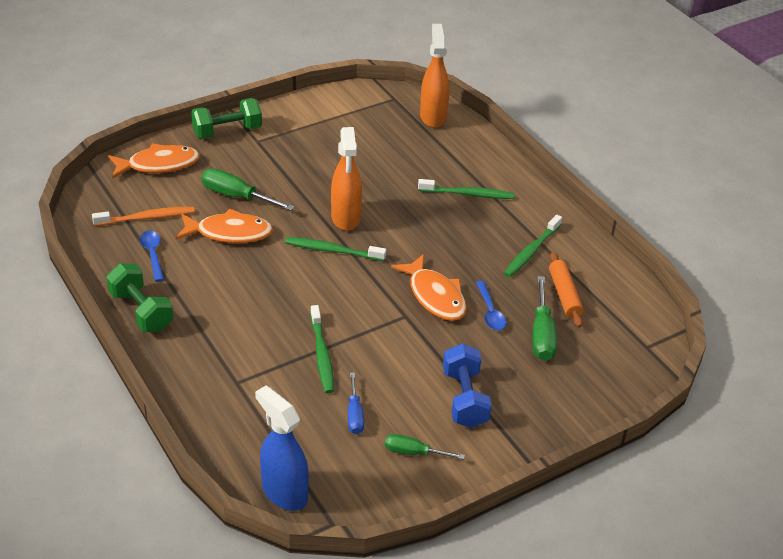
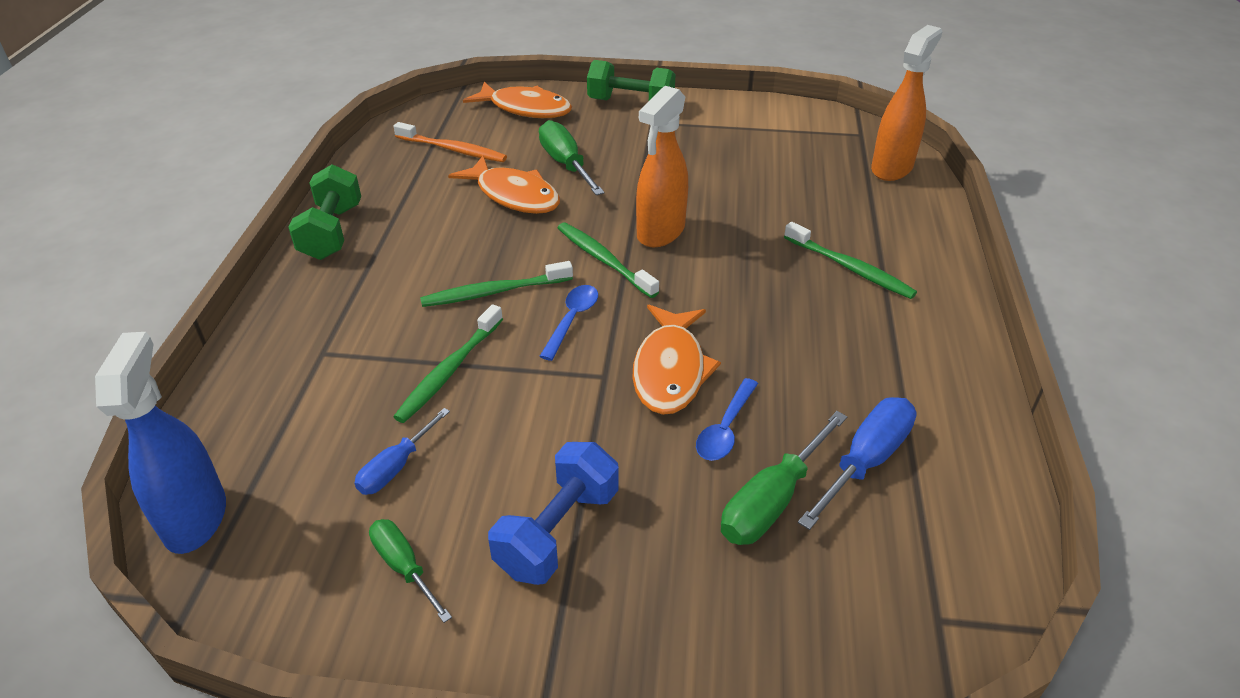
camera: 40 degrees right, 0 degrees up
(153, 254) = (414, 184): blue spoon -> blue spoon (572, 320)
(531, 251) = (872, 376): green toothbrush -> green toothbrush (494, 292)
(564, 295) = (865, 461): orange rolling pin -> blue screwdriver

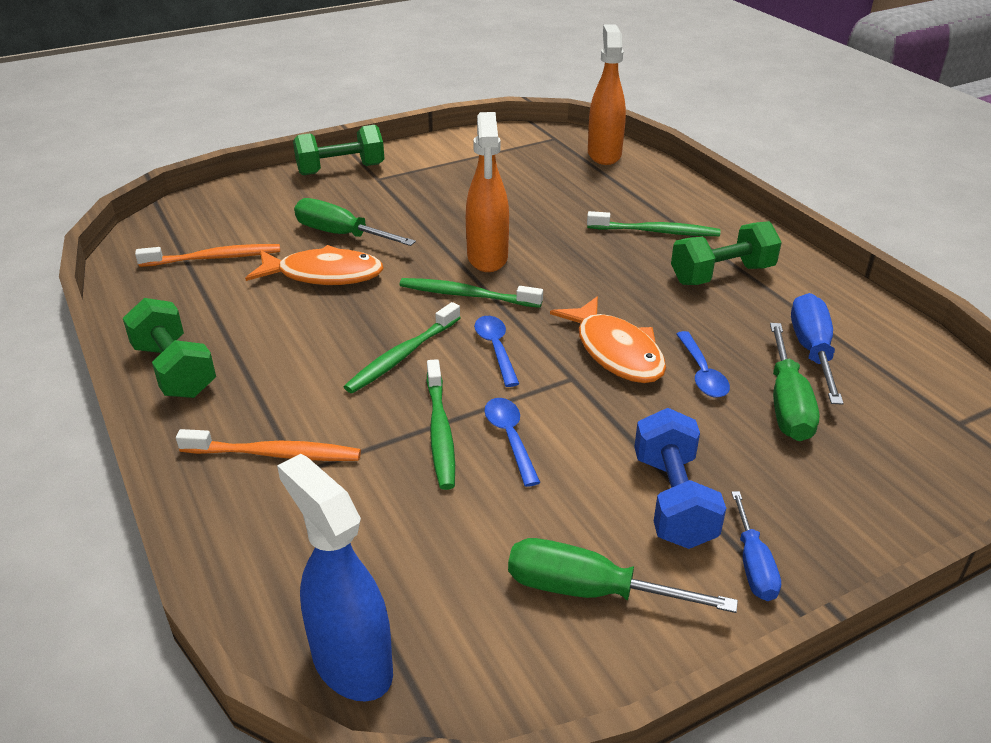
camera: 35 degrees left, 5 degrees down
(321, 330) = (274, 454): none -> orange toothbrush
(396, 467) = (487, 524): blue screwdriver -> blue screwdriver (753, 564)
(404, 567) = (590, 591): green screwdriver -> green screwdriver, size x1.57
(494, 404) = (510, 438): none -> blue spoon
(526, 109) = (245, 202): orange fish -> none
(865, 340) = (722, 275): none -> green dumbbell

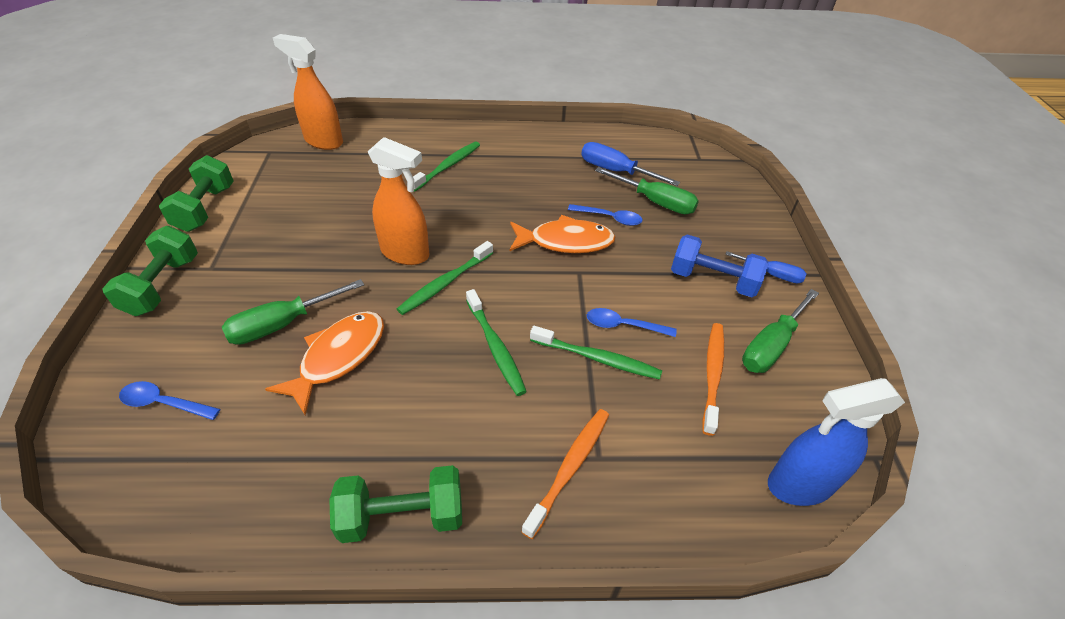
camera: 65 degrees left, 10 degrees up
(213, 258) = (227, 433): orange toothbrush -> orange toothbrush (712, 375)
(496, 349) = (523, 294): blue spoon -> blue spoon (164, 403)
(722, 275) = (519, 165): green dumbbell -> green dumbbell (205, 208)

